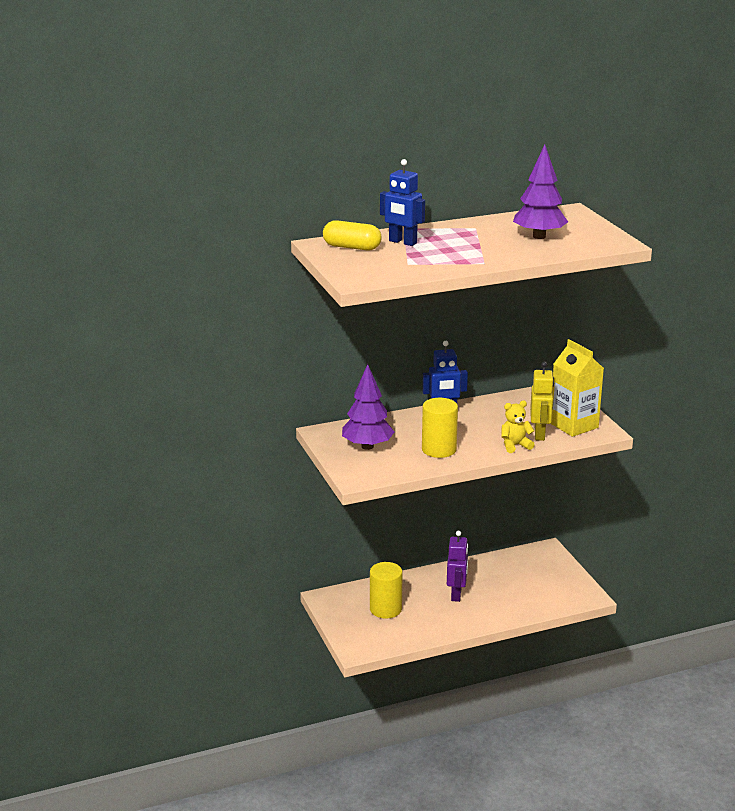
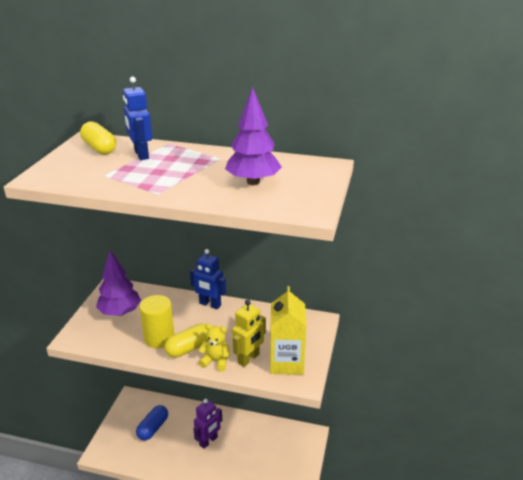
camera: 35 degrees right, 5 degrees up
(385, 609) = (153, 428): yellow cylinder -> blue capsule
(477, 446) = (189, 348): none -> yellow capsule

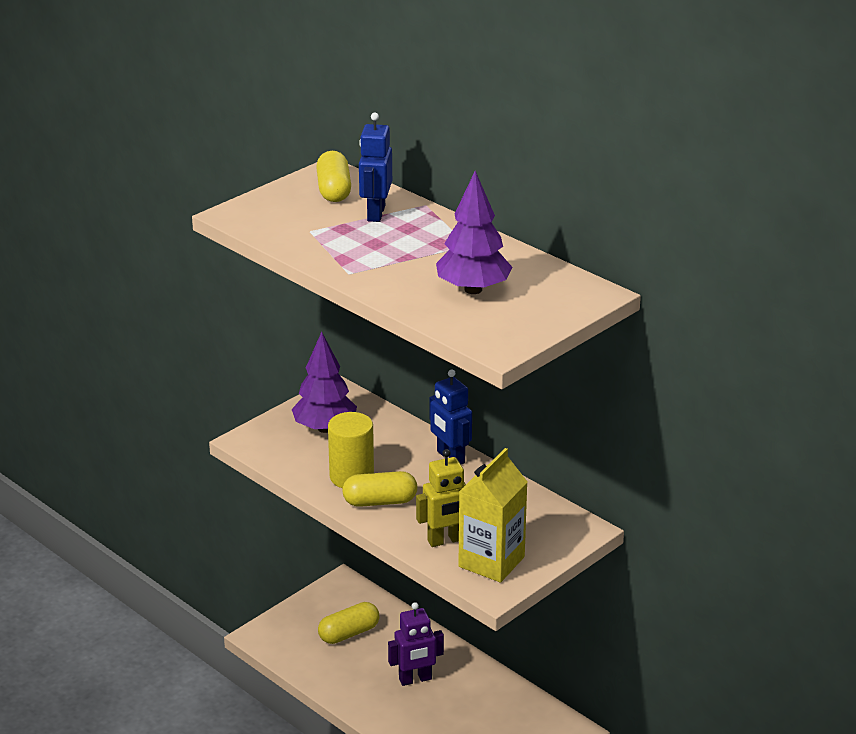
camera: 30 degrees right, 0 degrees up
(153, 428) = (349, 633): blue capsule -> yellow capsule
(216, 361) = (402, 528): yellow teddy bear -> none

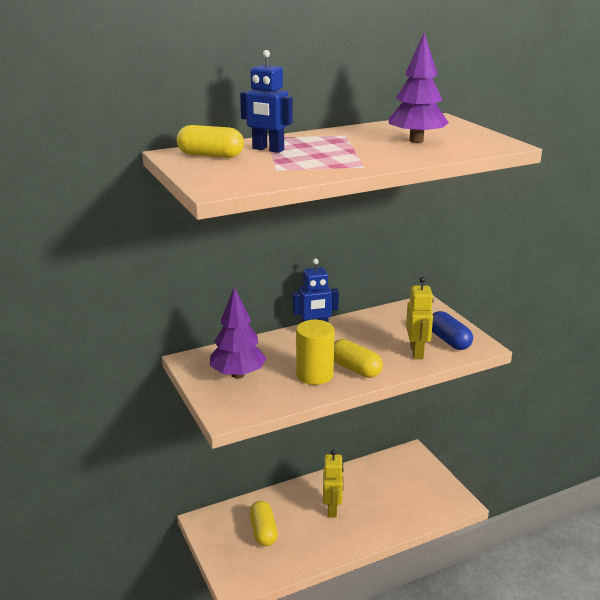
camera: 70 degrees left, 5 degrees down
(380, 501) = (355, 369): yellow capsule -> yellow capsule turned 60 degrees counterclockwise
(415, 679) = (332, 509): purple robot -> yellow robot
(491, 562) = (449, 340): yellow carton -> blue capsule

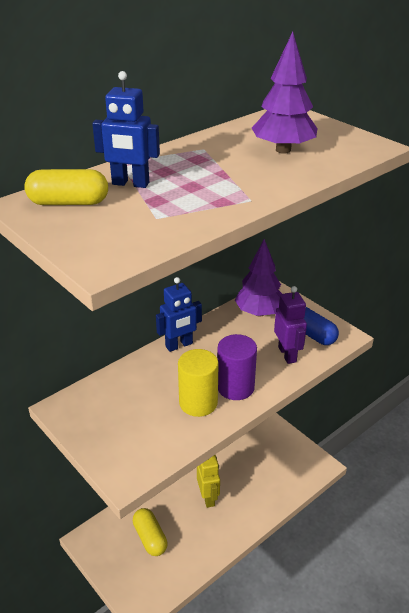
camera: 15 degrees left, 10 degrees up
(238, 374) = (119, 418): purple tree -> purple tree (259, 312)
(355, 369) = (235, 387): yellow capsule -> purple cylinder
(417, 352) = (287, 354): yellow robot -> purple robot

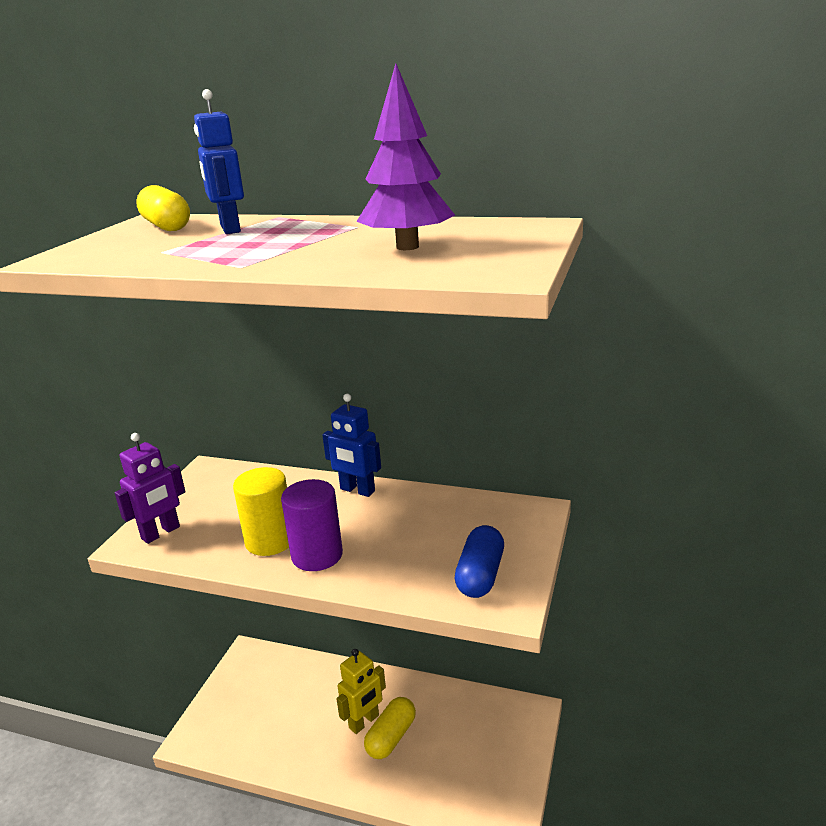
camera: 60 degrees right, 10 degrees down
(150, 538) = (277, 700): yellow capsule -> yellow capsule (391, 737)
(259, 312) = (478, 517): purple tree -> none
(287, 354) = (415, 570): purple robot -> purple robot (161, 533)

